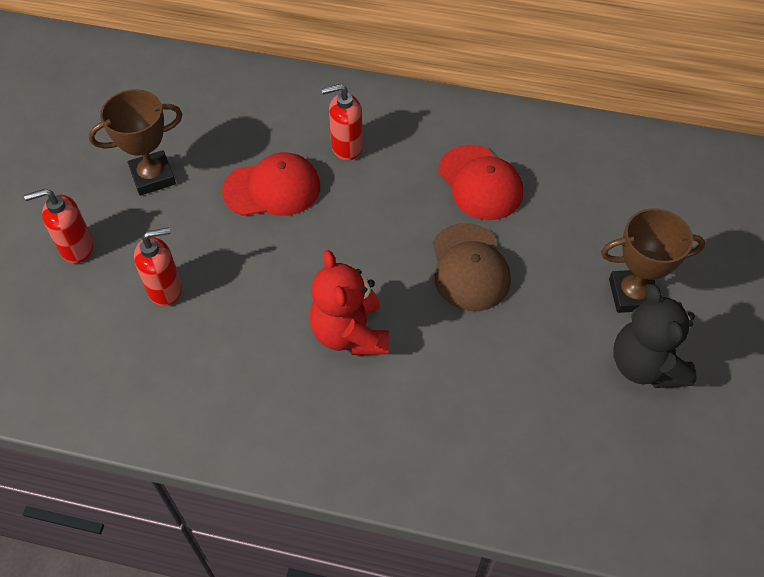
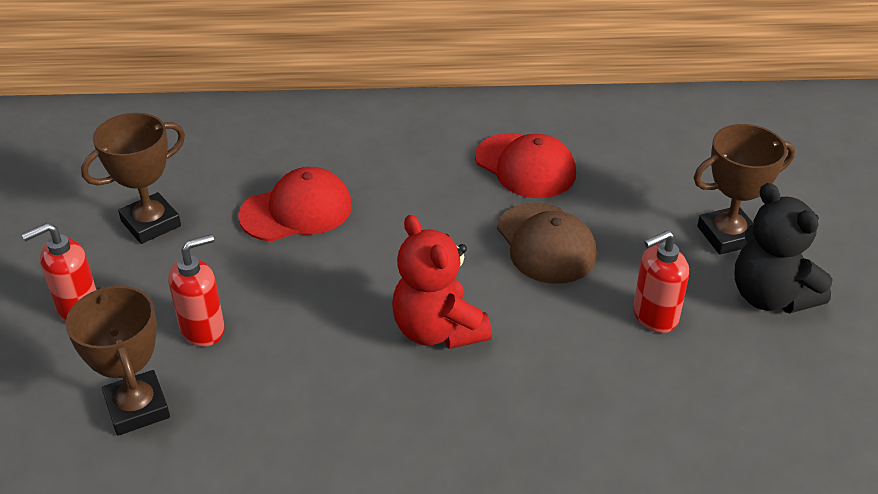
camera: 15 degrees left, 15 degrees down
(96, 350) = (137, 408): none -> brown trophy
(346, 147) = (366, 158): red soap dispenser -> red soap dispenser (654, 316)

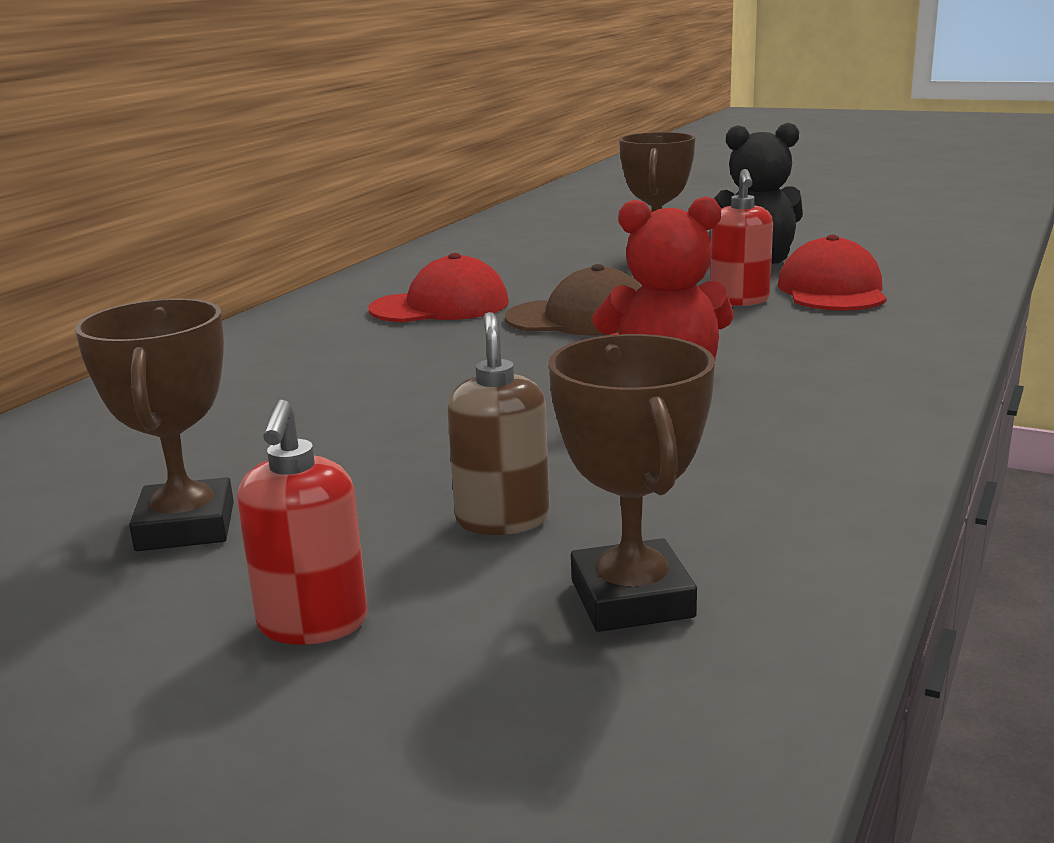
camera: 60 degrees left, 20 degrees down
(137, 408) = (631, 598): brown trophy -> brown trophy turned 75 degrees clockwise
(203, 329) = (502, 519): red soap dispenser -> brown soap dispenser
(296, 210) = (330, 421): red cap -> red cap (832, 290)

